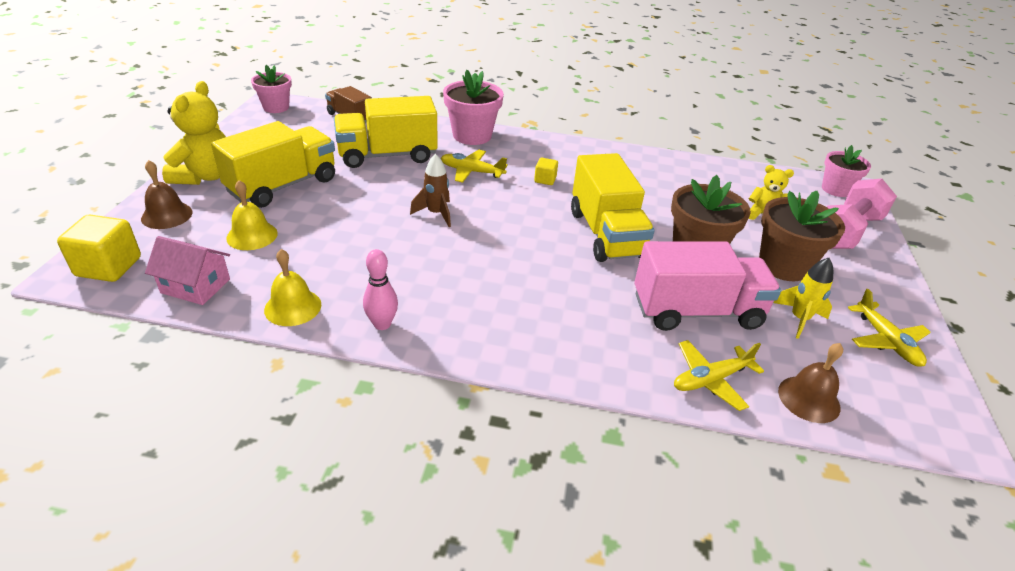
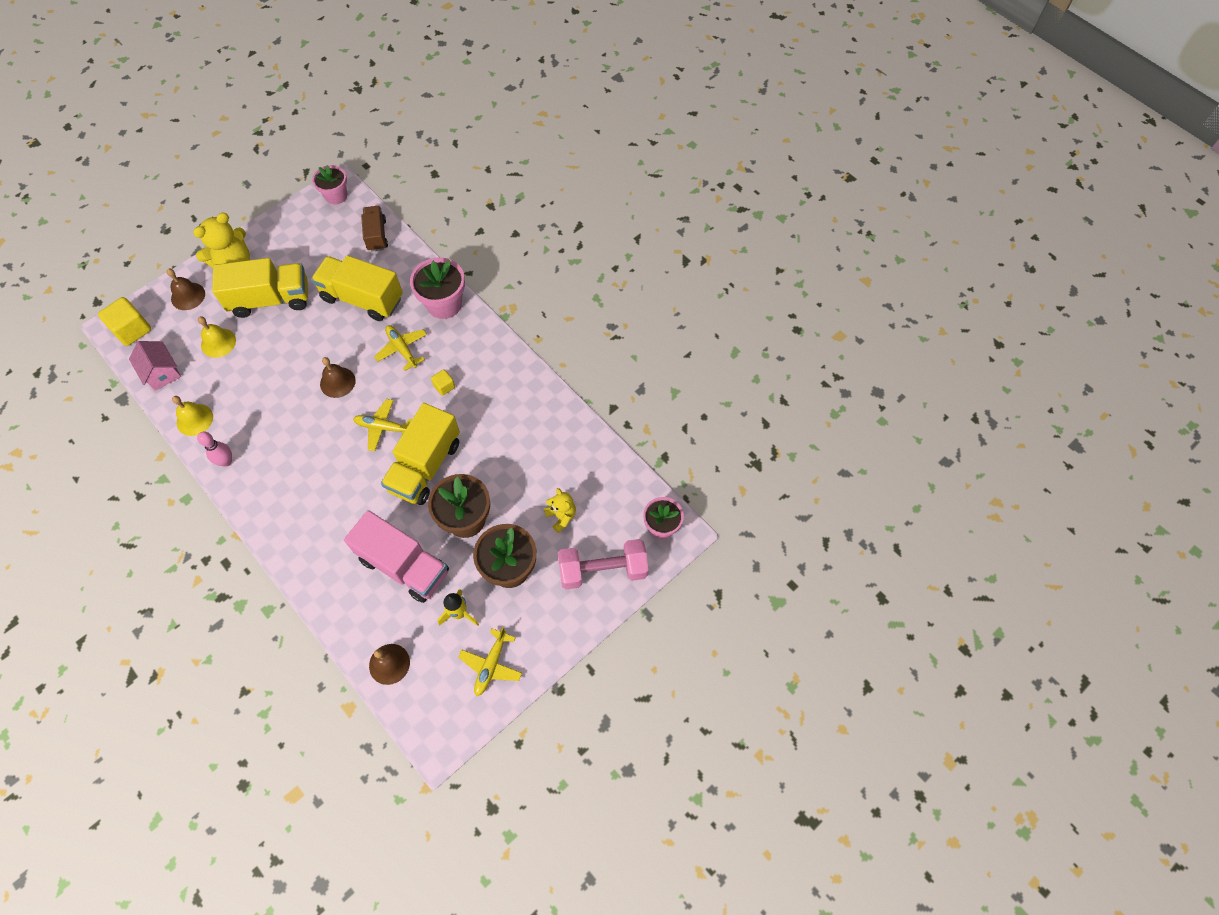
camera: 40 degrees right, 25 degrees up
(436, 214) = (337, 382): brown rocket -> brown bell
(710, 380) = (352, 615): yellow plane -> yellow plane (383, 427)

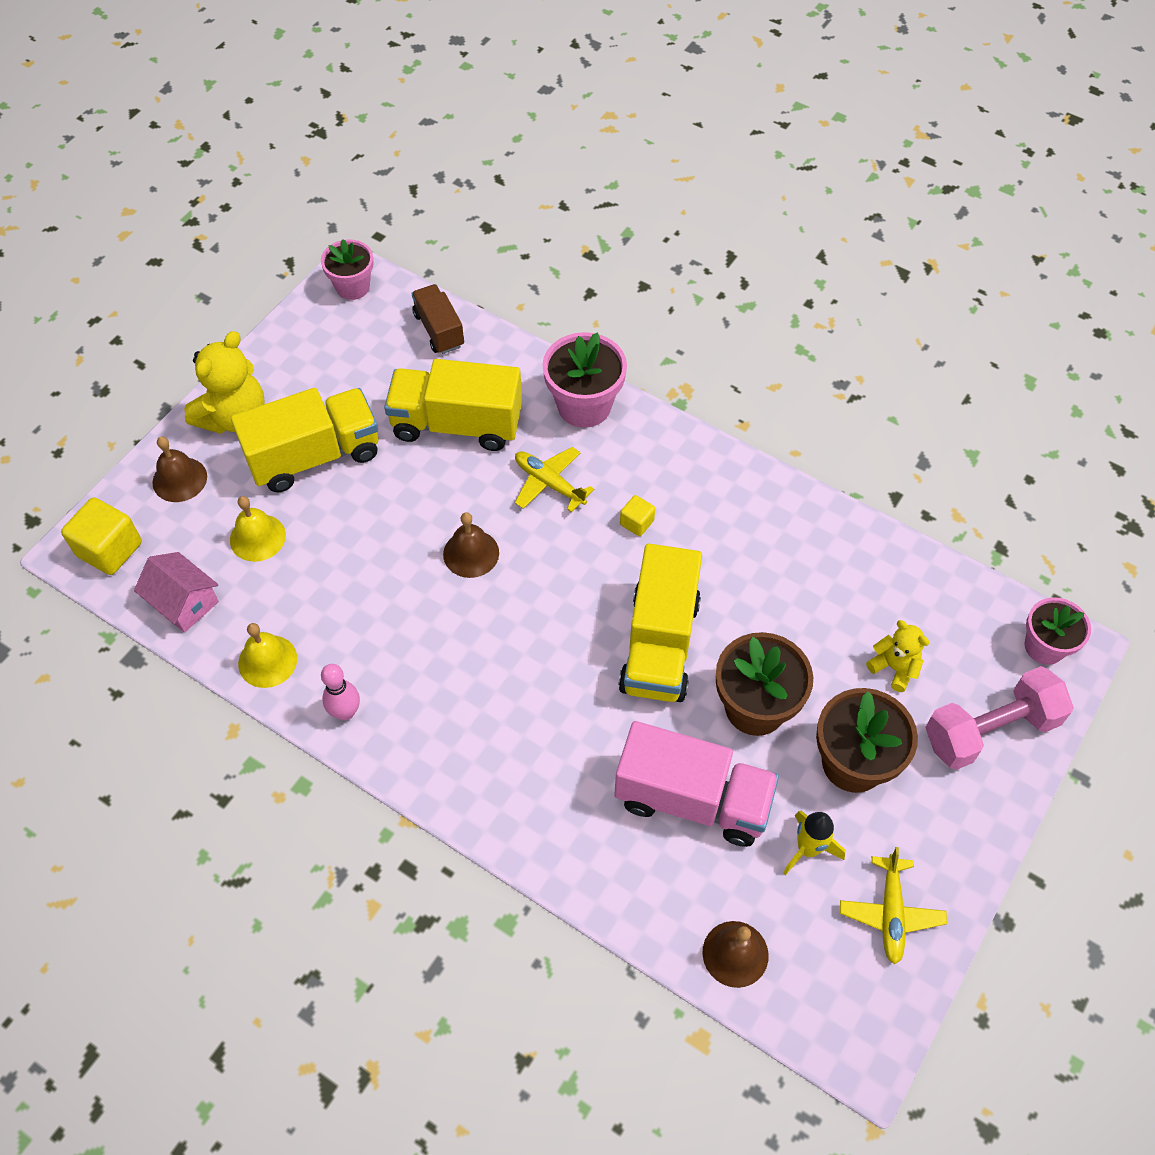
camera: 15 degrees left, 5 degrees down
(383, 427) = (570, 603): yellow plane -> none

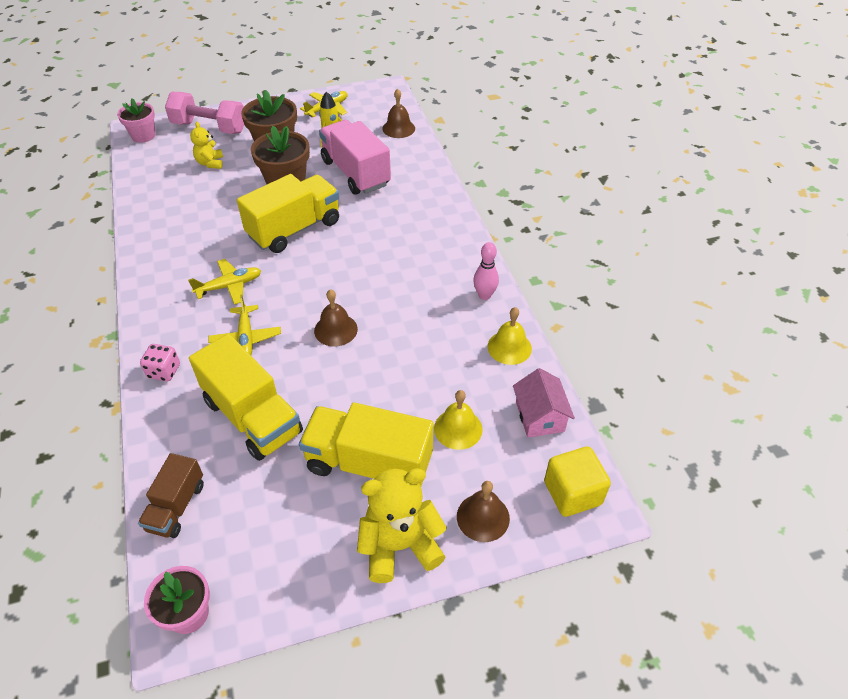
camera: 140 degrees left, 10 degrees down
(584, 405) = (164, 371): pink flower pot -> pink dice
(636, 523) = (229, 286): yellow cube -> yellow plane

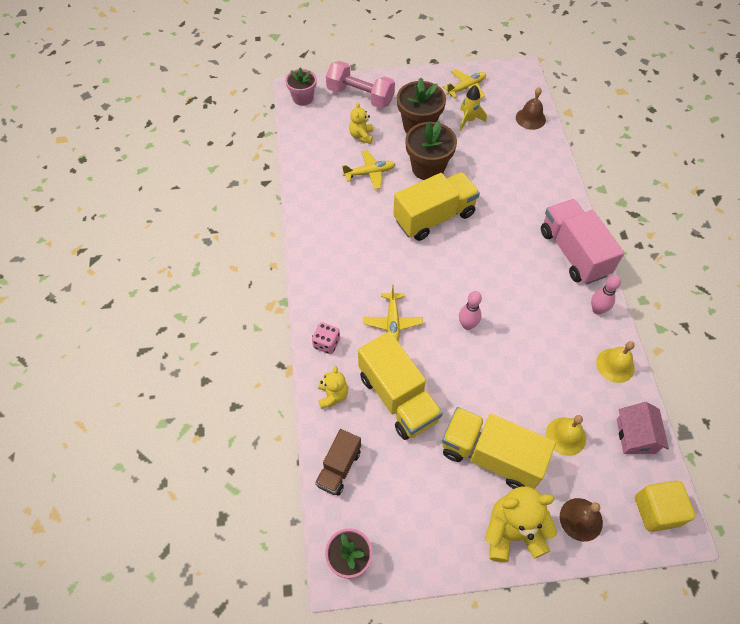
camera: 10 degrees right, 10 degrees up
(170, 426) = (333, 395): none -> yellow teddy bear
(229, 286) = (379, 268): yellow plane -> yellow plane (370, 173)
(336, 330) = (467, 325): brown bell -> pink bowling pin
(356, 173) = (489, 164): pink truck -> pink truck (573, 253)

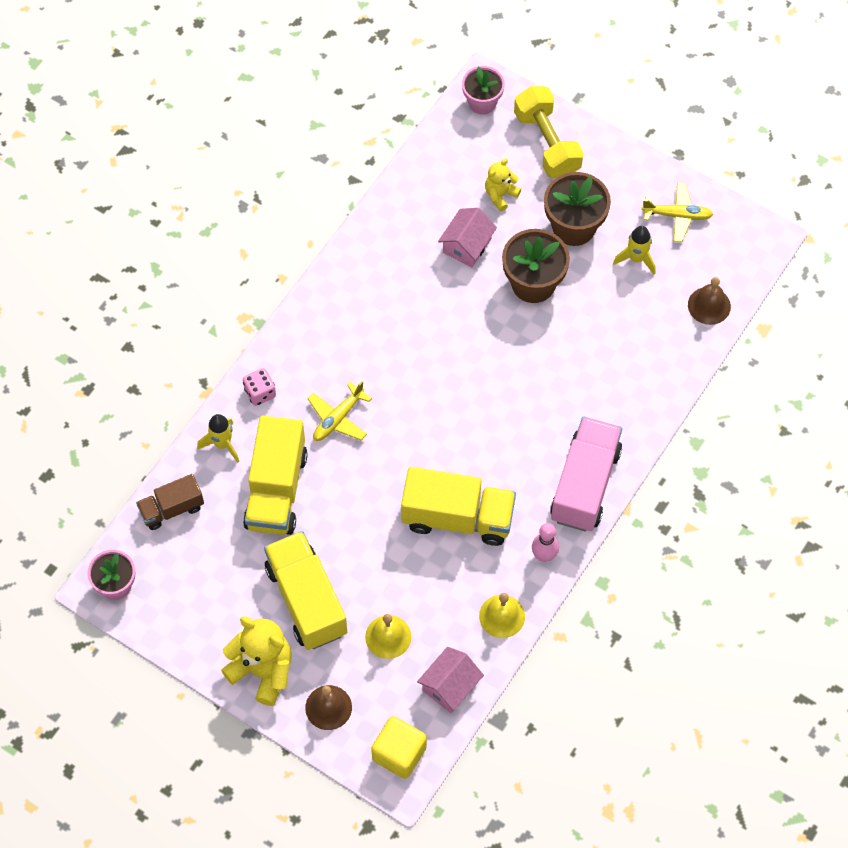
camera: 40 degrees right, 5 degrees up
(333, 395) = (222, 444): yellow teddy bear -> yellow rocket
(360, 96) = (547, 143): pink dumbbell -> yellow dumbbell
(370, 173) = (467, 245): yellow plane -> pink house
(434, 217) = (484, 343): yellow truck -> yellow truck (457, 517)
(467, 325) = (404, 474): pink bowling pin -> none

